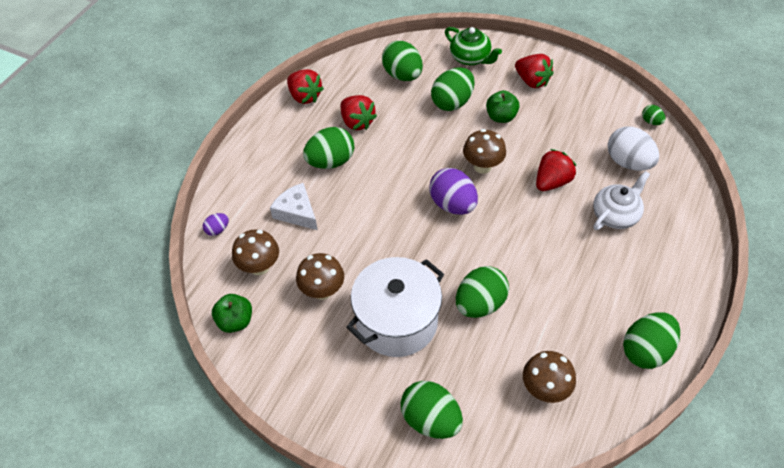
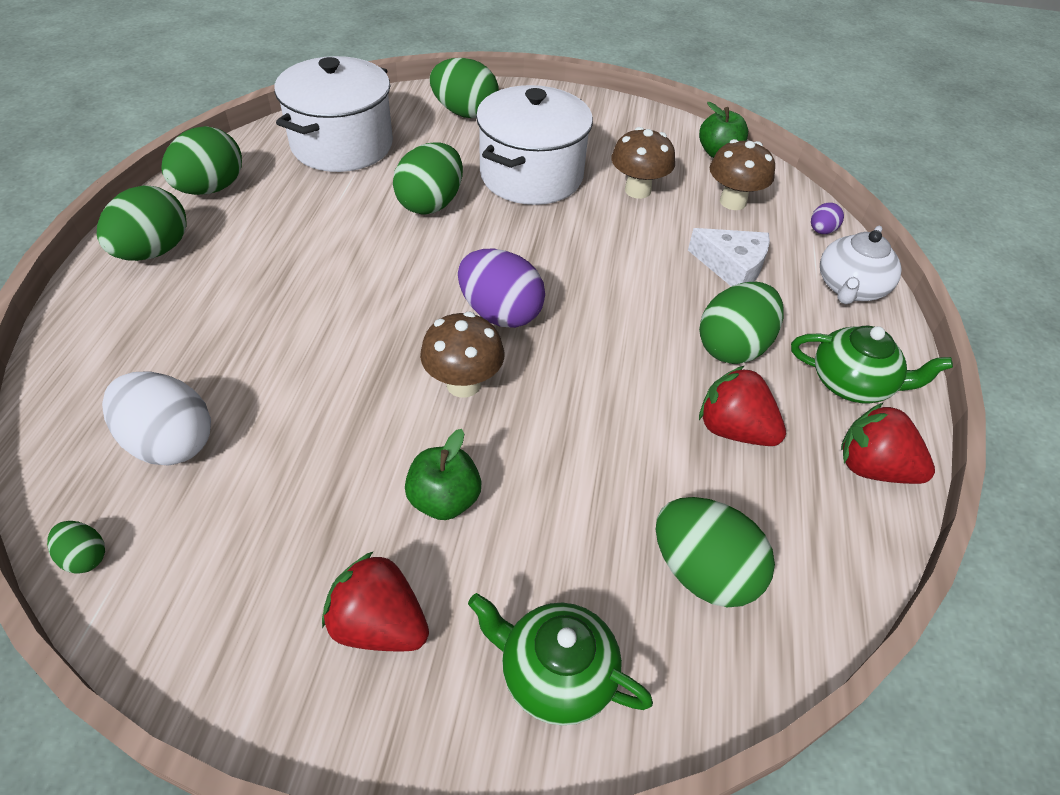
camera: 160 degrees right, 5 degrees down
(282, 132) = (852, 383): none -> green teapot
(452, 102) = (561, 517): green egg -> green egg (153, 251)
(544, 389) = (342, 145): brown mushroom -> white pot
(552, 182) = (330, 378): red strawberry -> none
(615, 215) = (218, 340): white teapot -> white teapot (850, 288)

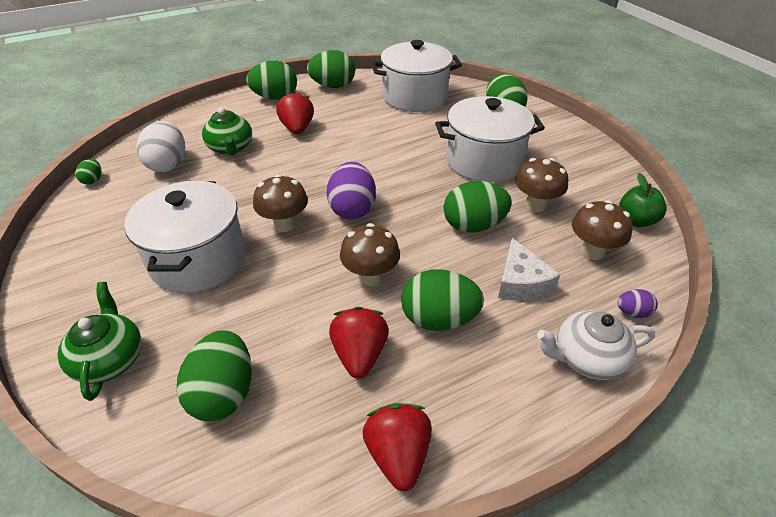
camera: 55 degrees right, 5 degrees down
(379, 624) = (106, 279): red strawberry -> red strawberry (297, 129)
(431, 204) = (409, 143): green egg -> green egg (473, 226)
(444, 500) = (198, 259): green apple -> white pot
(629, 361) = (370, 276): none -> brown mushroom
(852, 383) = (477, 404): green teapot -> green teapot (231, 148)

